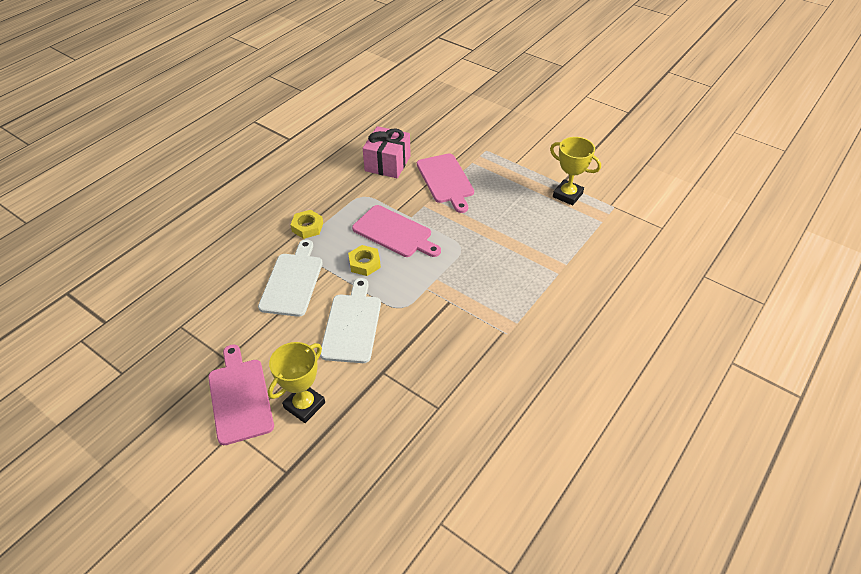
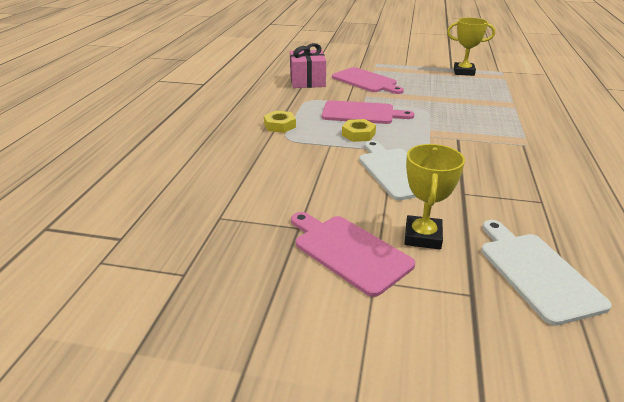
camera: 25 degrees left, 15 degrees down
(292, 281) = (306, 159): white cutting board -> white cutting board (536, 272)

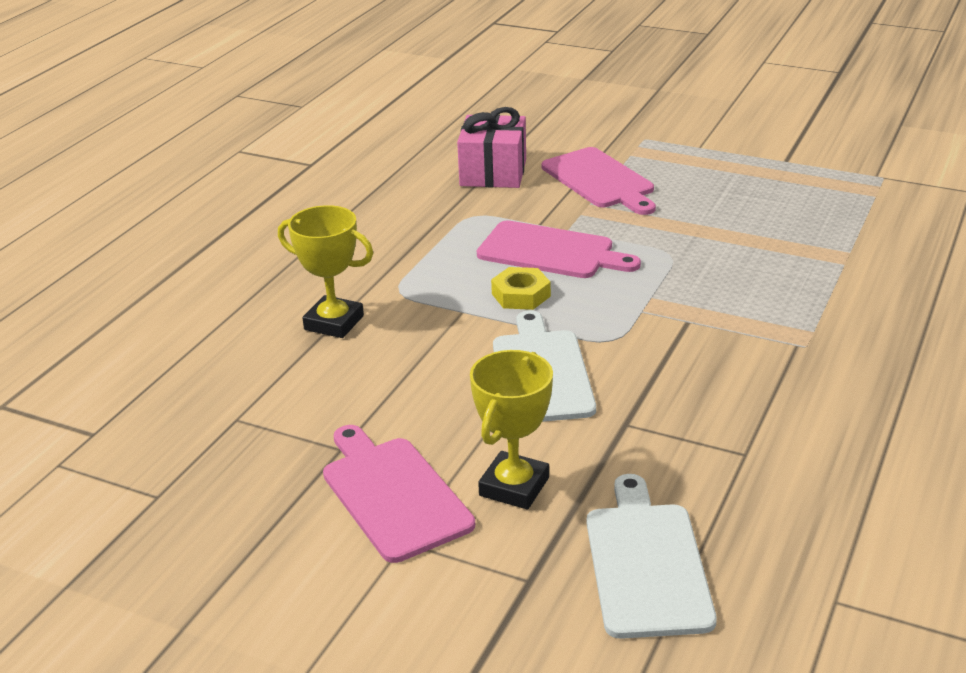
camera: 15 degrees right, 0 degrees up
(280, 125) = (399, 264): yellow nut -> none
(463, 72) = (803, 173): yellow trophy -> yellow trophy (334, 323)

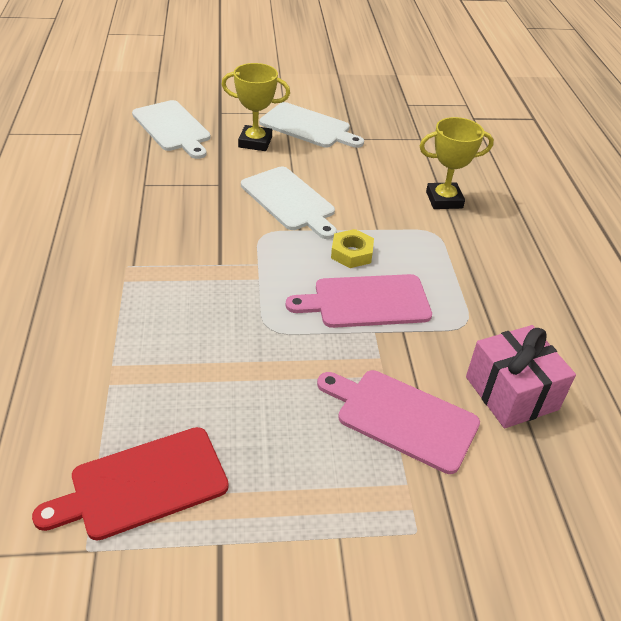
camera: 145 degrees right, 10 degrees up
(393, 494) = (308, 127): pink cutting board -> white cutting board
(514, 486) = (255, 142): yellow trophy -> yellow trophy turned 75 degrees counterclockwise
(834, 194) = (142, 484): none -> red cutting board

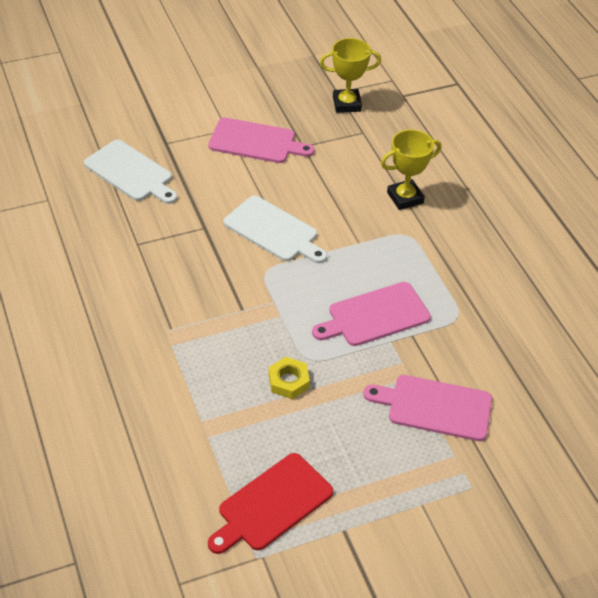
camera: 15 degrees left, 5 degrees up
(255, 142) = (215, 172): yellow trophy -> yellow trophy (346, 104)
(308, 127) = (256, 142): white cutting board -> pink cutting board
(351, 253) = (346, 272): yellow nut -> yellow nut (288, 381)
(511, 393) = (508, 367): pink gift -> none

